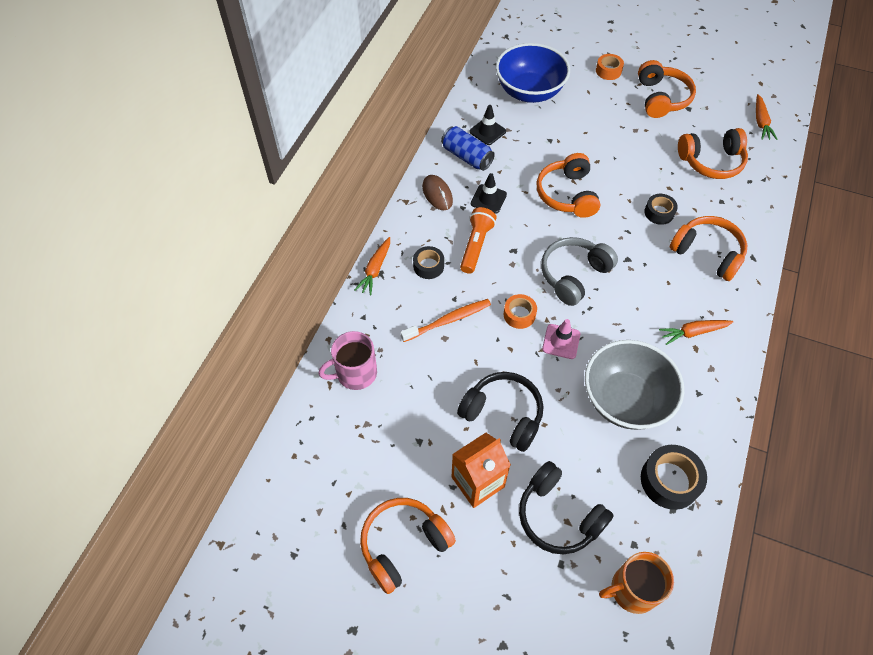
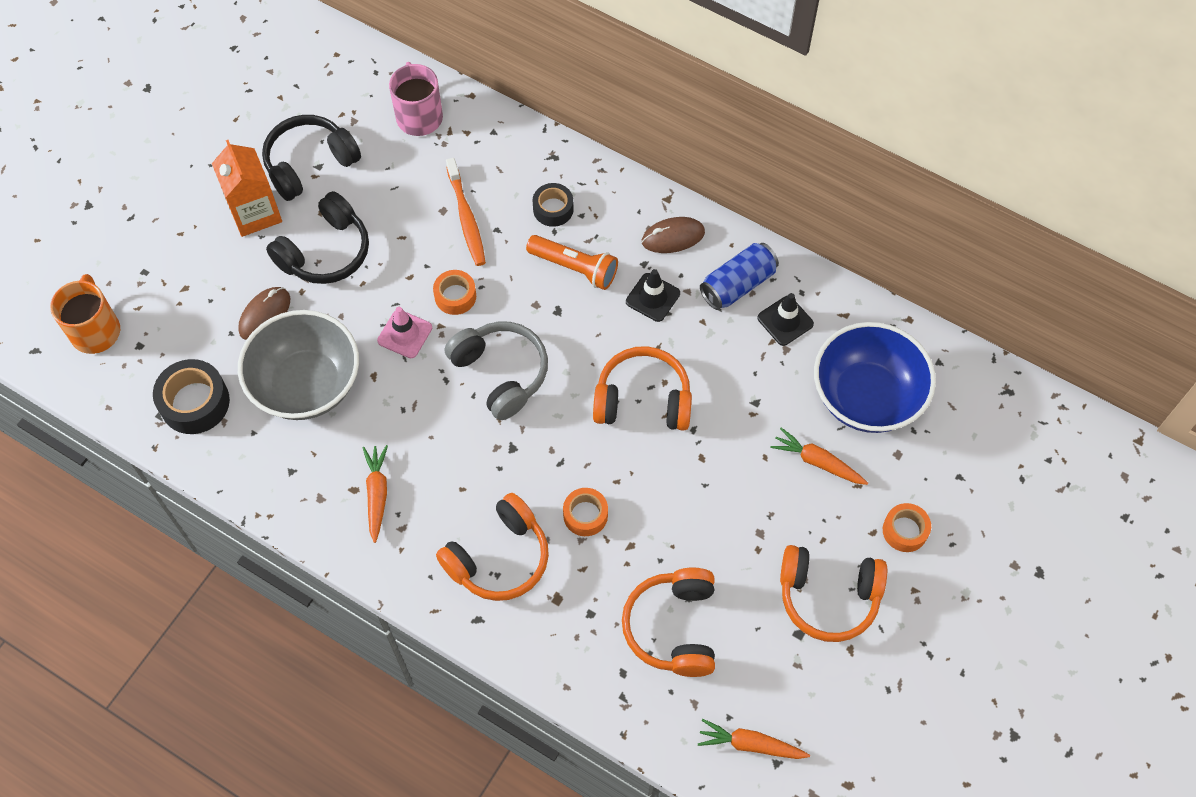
camera: 100 degrees right, 5 degrees up
(375, 269) = (560, 151): orange carrot -> orange carrot (817, 462)
(403, 545) = (211, 137): orange headphones -> none
(558, 516) = (193, 281): black headphones -> black headphones (309, 164)
(574, 447) = (265, 315): none -> brown mouse
(659, 213) = (585, 515): black tape -> orange tape

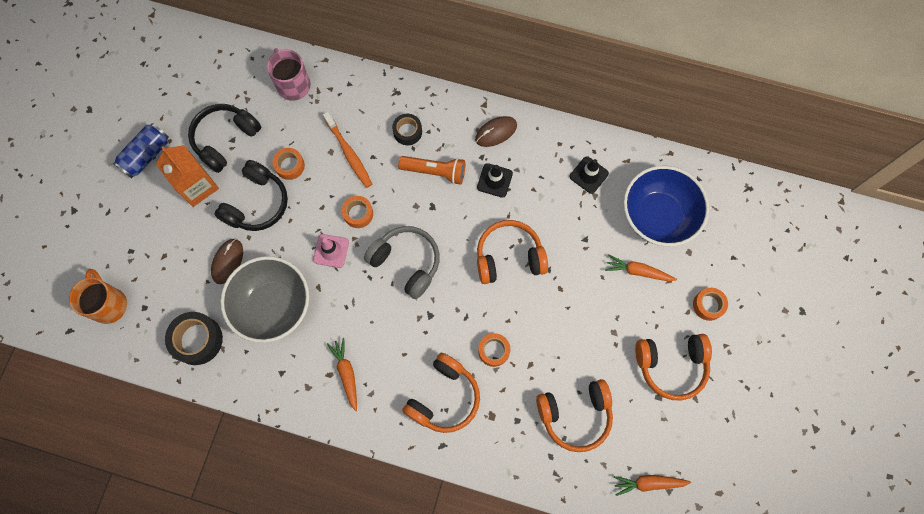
camera: 15 degrees left, 10 degrees up
(383, 215) = (290, 166): none -> orange tape
(673, 627) = (575, 415): orange headphones -> orange headphones turned 90 degrees counterclockwise
(737, 285) = (549, 156): blue can -> blue can (146, 155)

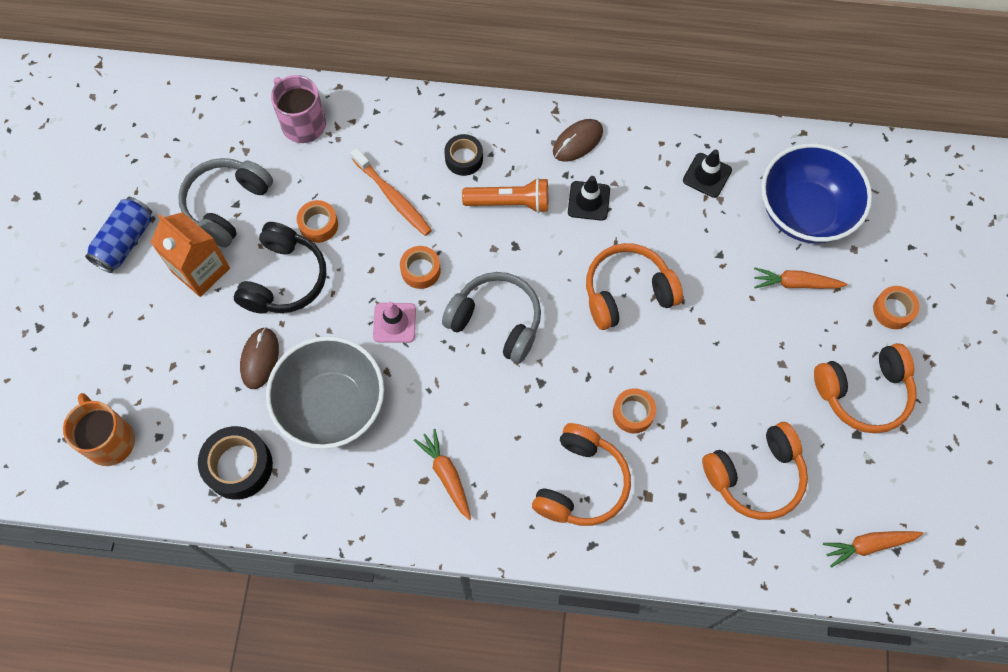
camera: 10 degrees left, 5 degrees down
(225, 139) = (227, 205): black headphones -> grey headphones

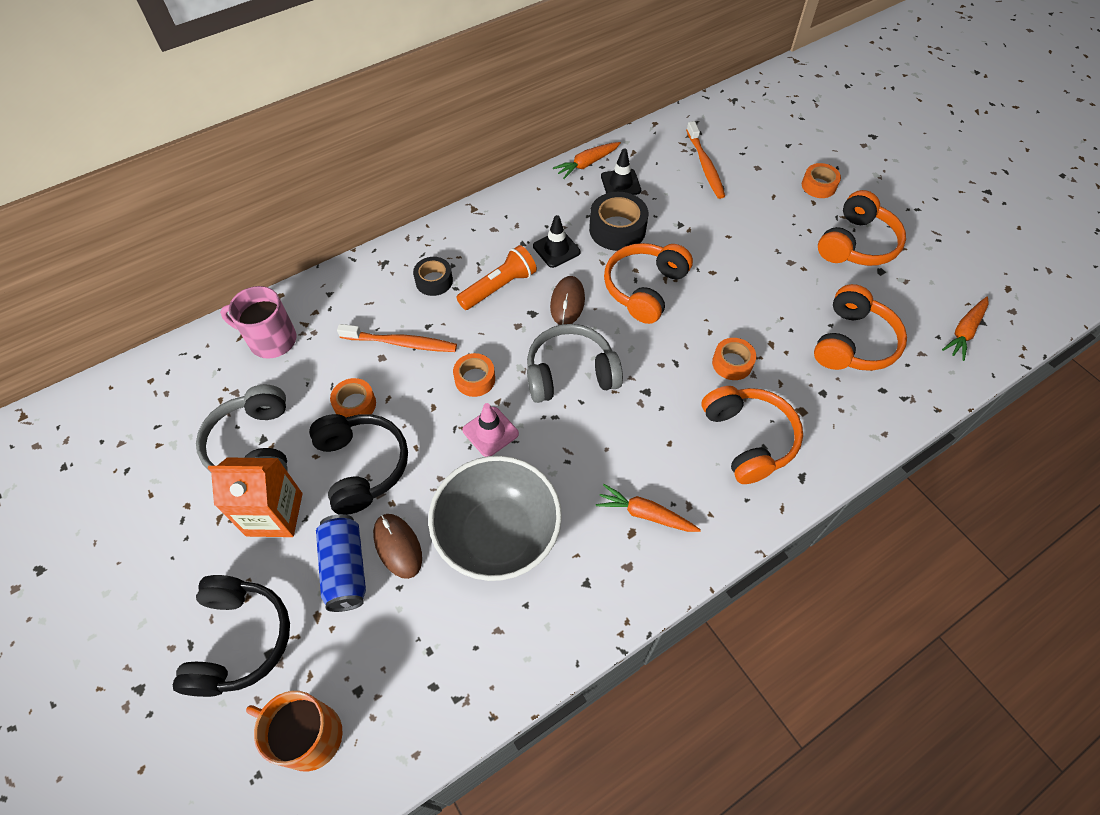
camera: 40 degrees left, 10 degrees down
(116, 343) = (240, 640): none -> black headphones
(125, 242) = (174, 544): blue can -> blue can (345, 568)
(238, 466) = (461, 653): black tape -> black tape (617, 229)
(577, 142) = (510, 218): brown mouse -> brown mouse (567, 303)
(795, 283) = (745, 209): orange carrot -> orange carrot (587, 164)
(805, 212) = (705, 166): blue bowl -> orange toothbrush

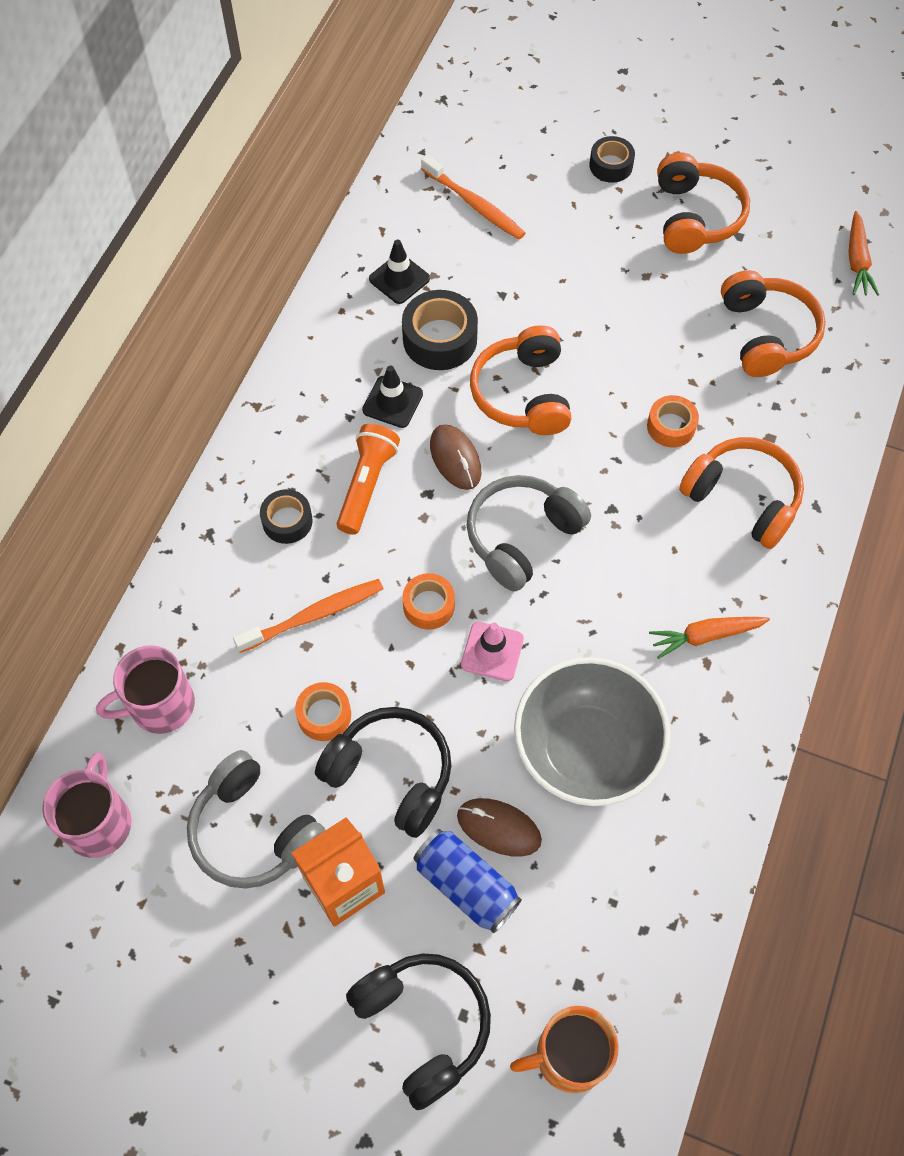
camera: 35 degrees left, 5 degrees up
(180, 383) = (99, 822): none -> pink mug
(587, 164) = (341, 274): orange carrot -> none
(818, 186) = (611, 165): orange tape -> black tape

